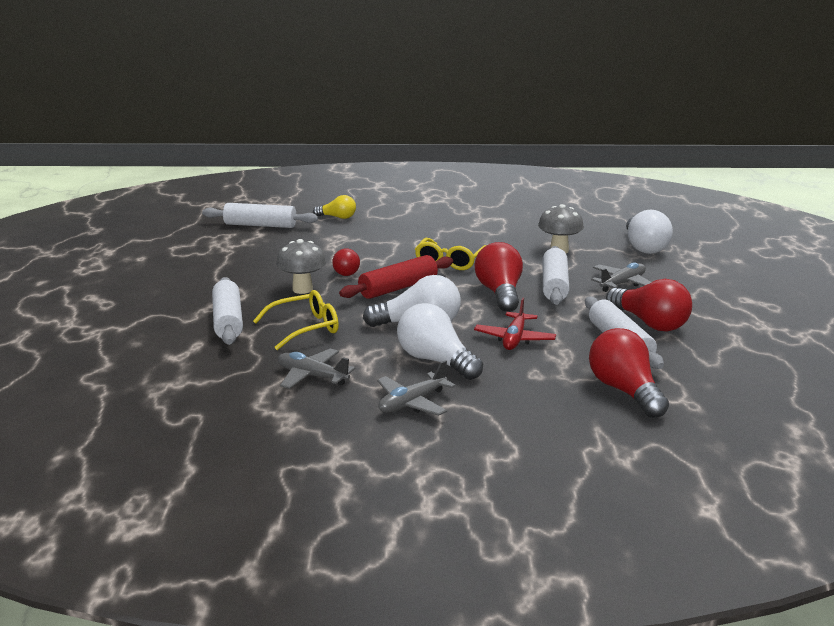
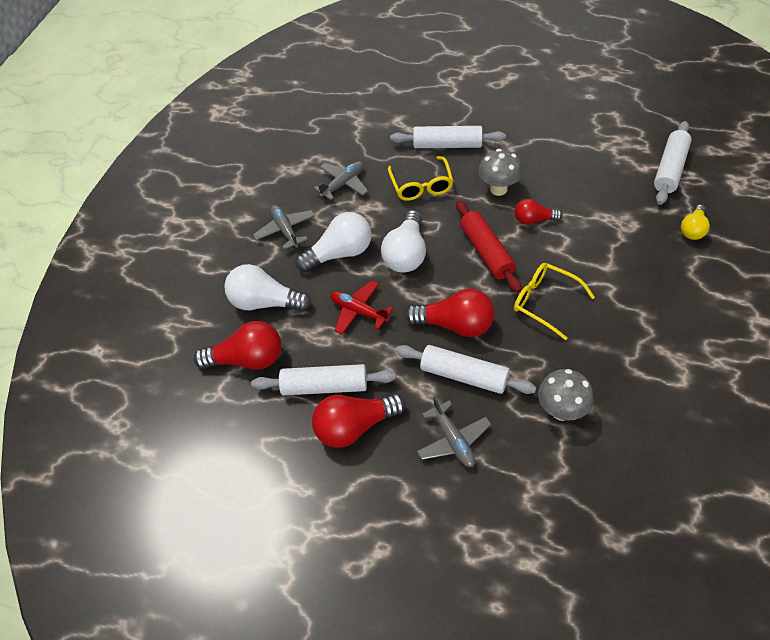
camera: 110 degrees right, 30 degrees up
(644, 247) = (559, 510): white light bulb -> white light bulb (265, 302)

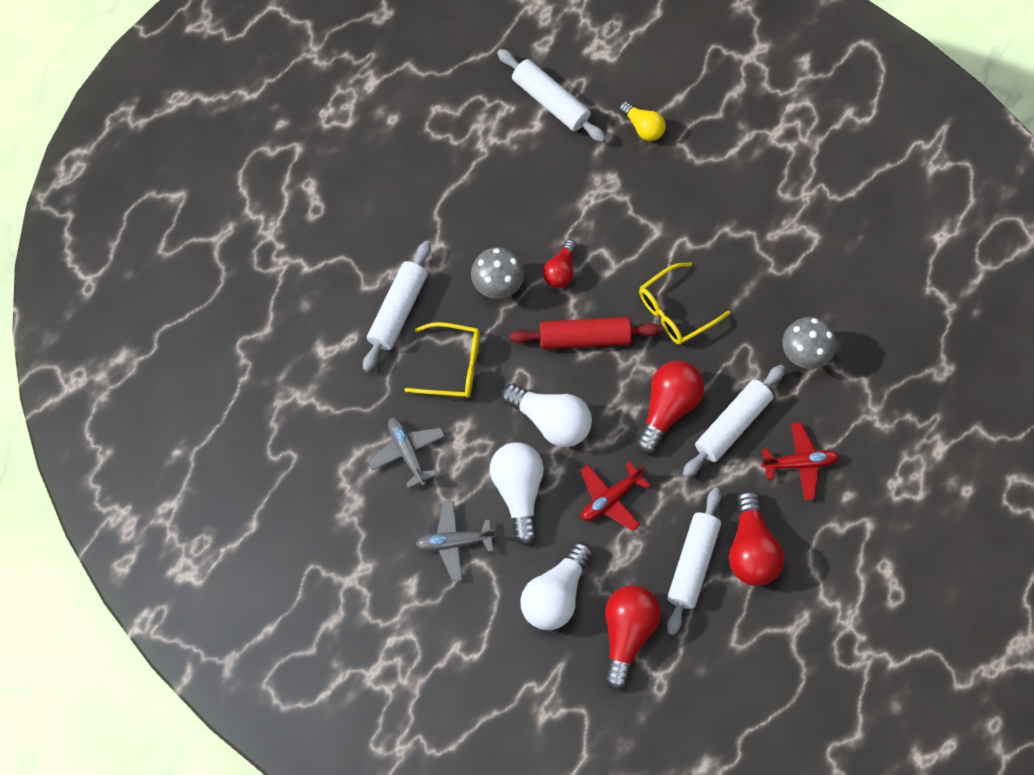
camera: 75 degrees left, 15 degrees up
(453, 440) = (800, 463): grey plane -> red plane

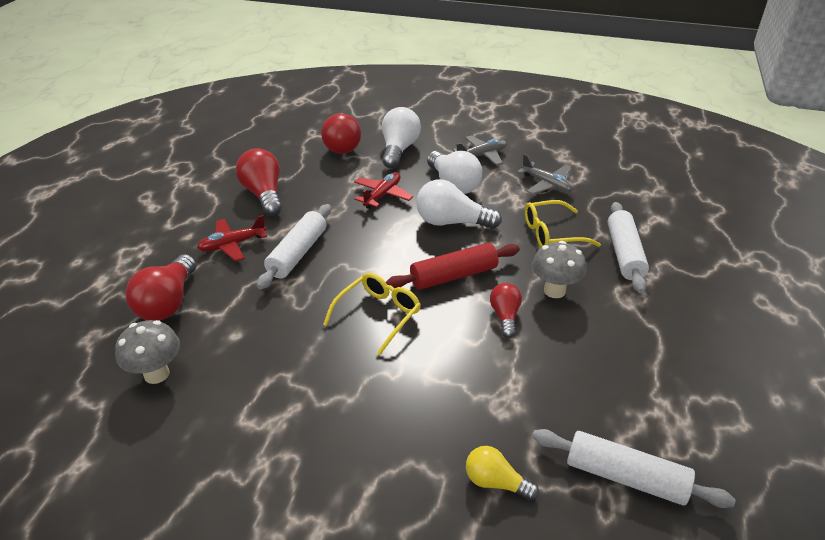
camera: 160 degrees right, 30 degrees down
(668, 408) = (358, 250): red light bulb -> red light bulb (168, 302)
(693, 564) = (307, 180): white rolling pin -> none
(805, 354) = (239, 314): grey mushroom -> grey mushroom (156, 374)

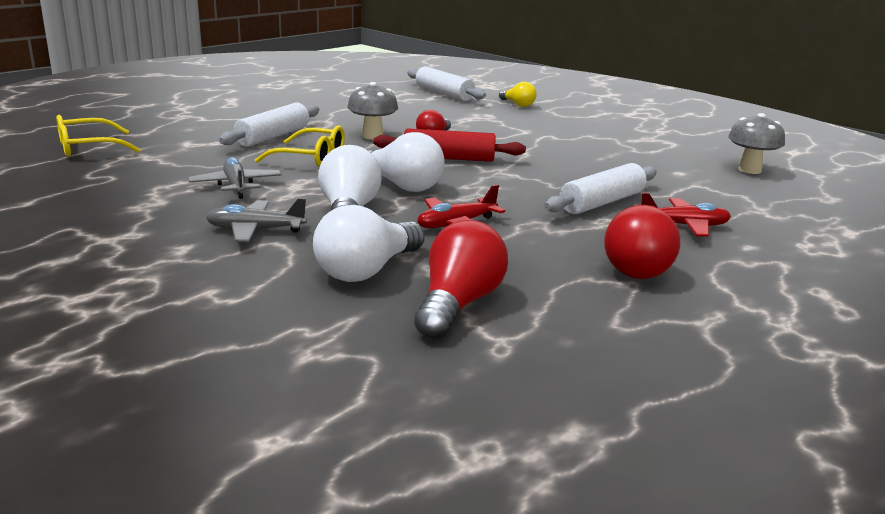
camera: 155 degrees left, 15 degrees down
(168, 302) = (755, 202): red light bulb -> none
(378, 315) = (540, 156): yellow glasses -> yellow glasses (87, 147)

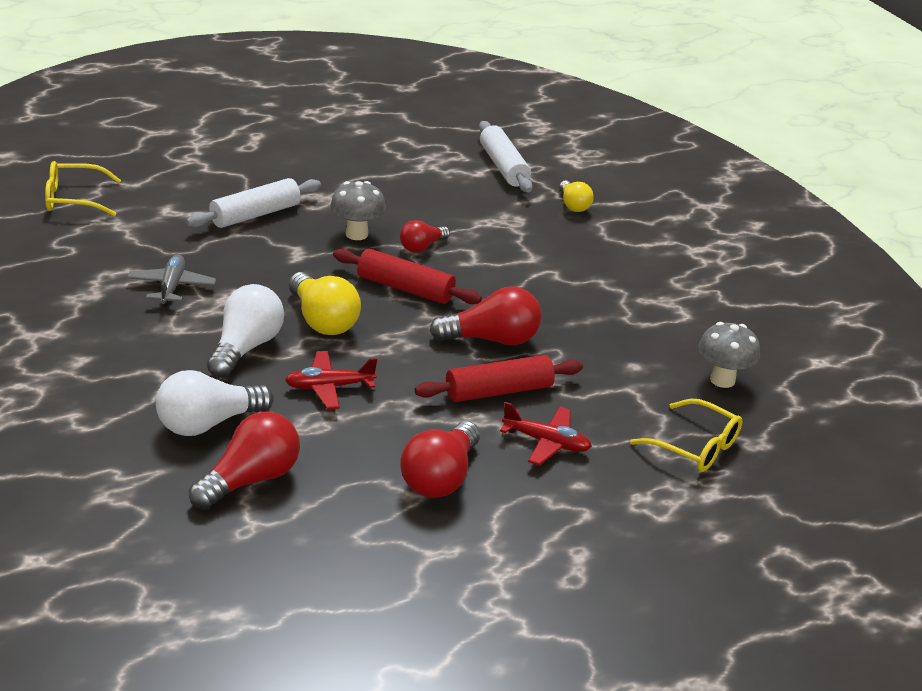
camera: 20 degrees right, 10 degrees up
(255, 230) = (151, 352): grey plane -> none
(311, 158) = (269, 258): yellow glasses -> yellow glasses (696, 447)
(400, 185) = (322, 320): white light bulb -> yellow light bulb
(554, 175) = (491, 339): none -> red light bulb
(601, 202) = (498, 391): white rolling pin -> red rolling pin

